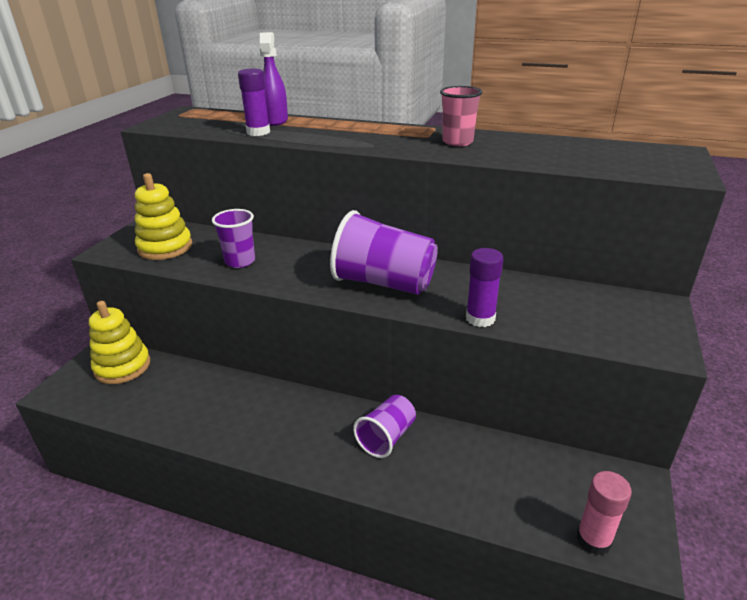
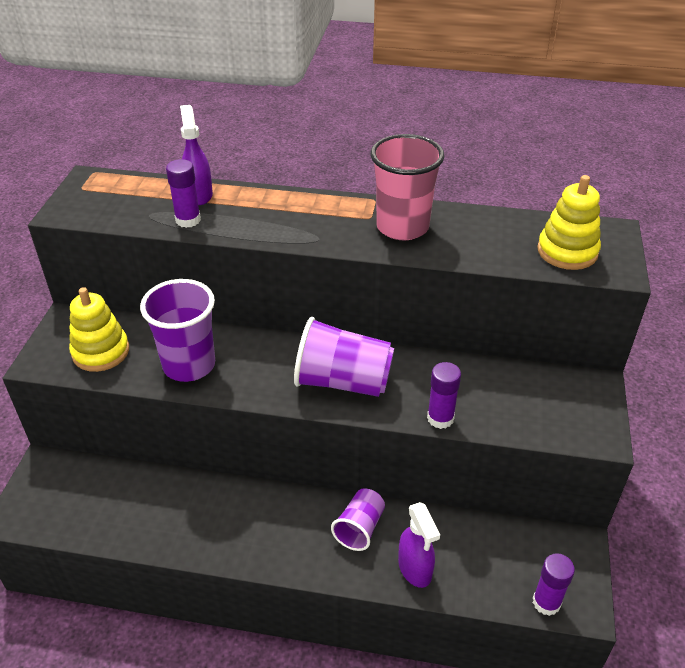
camera: 10 degrees left, 10 degrees up
(122, 366) = (73, 479): yellow stacking toy -> yellow stacking toy (567, 251)
(240, 261) = (189, 365): purple cup -> purple cup, size x1.68
(440, 484) = (415, 569): none -> purple spray bottle
(457, 142) = (402, 227): pink cup -> pink cup, size x1.68
(593, 539) = (546, 602): pink glue stick -> purple glue stick

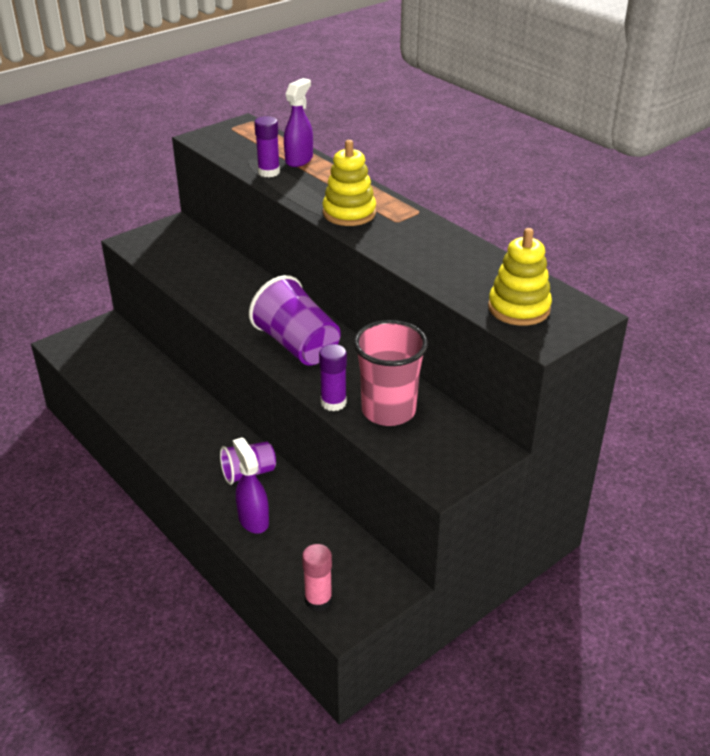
camera: 40 degrees right, 5 degrees down
(101, 352) = (171, 252): yellow stacking toy -> yellow stacking toy (349, 213)
(189, 365) = (212, 285): purple cup -> none
(402, 227) = (411, 237): pink cup -> pink cup (388, 411)
(415, 569) = (253, 519): purple spray bottle -> purple spray bottle turned 135 degrees clockwise
(546, 602) = (318, 600): purple glue stick -> pink glue stick

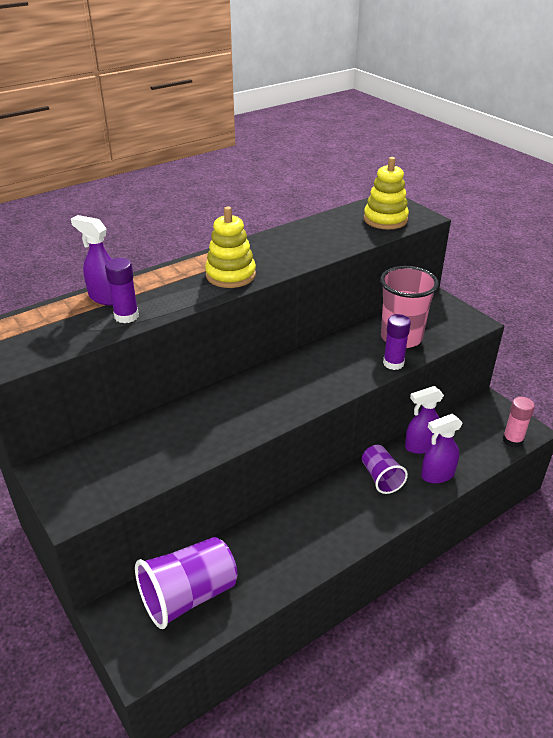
camera: 85 degrees left, 0 degrees up
(297, 345) = (313, 380): purple cup -> purple cup (188, 595)
(301, 508) = (420, 446): none -> purple spray bottle

